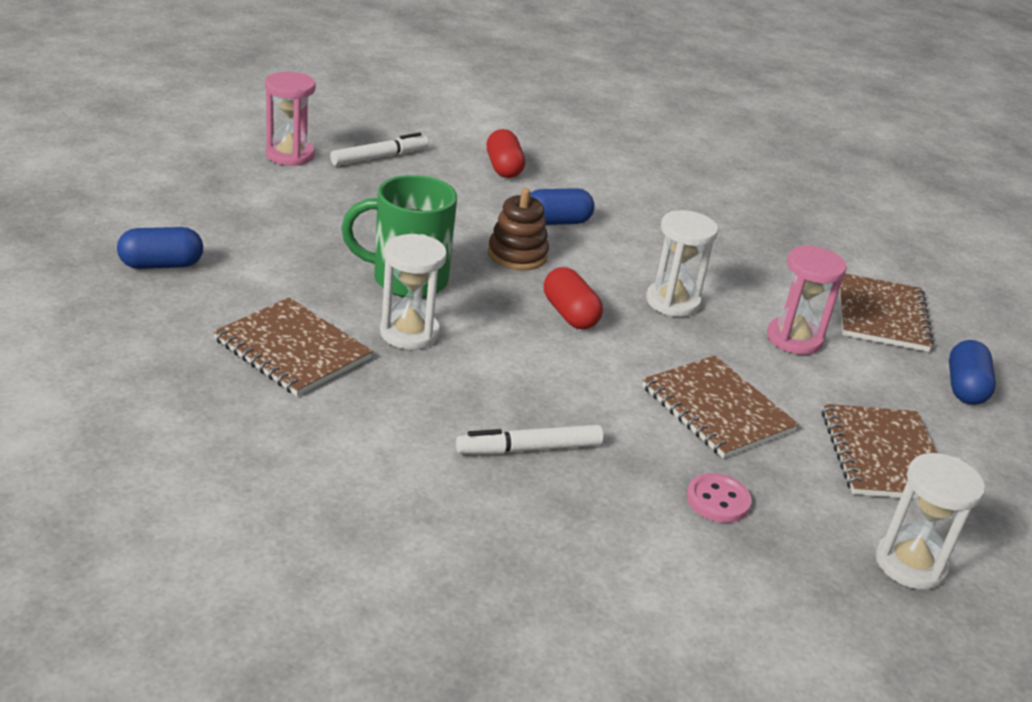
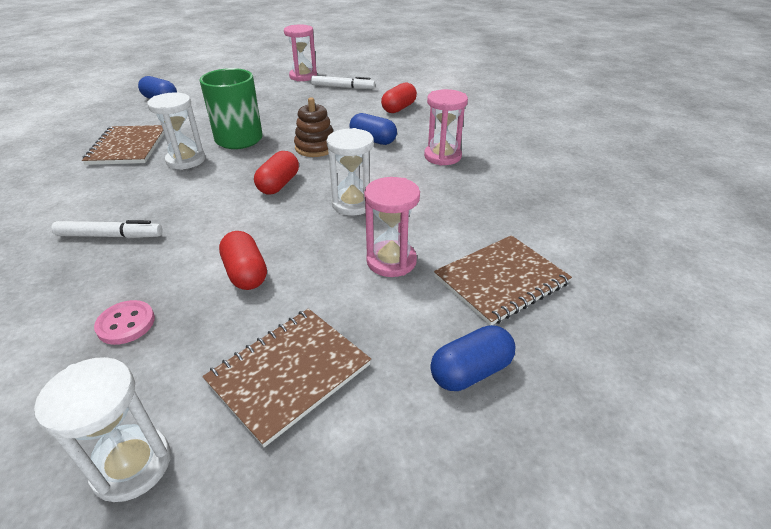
camera: 50 degrees right, 5 degrees up
(529, 448) = (110, 236): white marker -> white marker turned 150 degrees clockwise
(653, 215) = (442, 156): none -> pink hourglass
(717, 409) = (245, 273): brown notebook -> red capsule

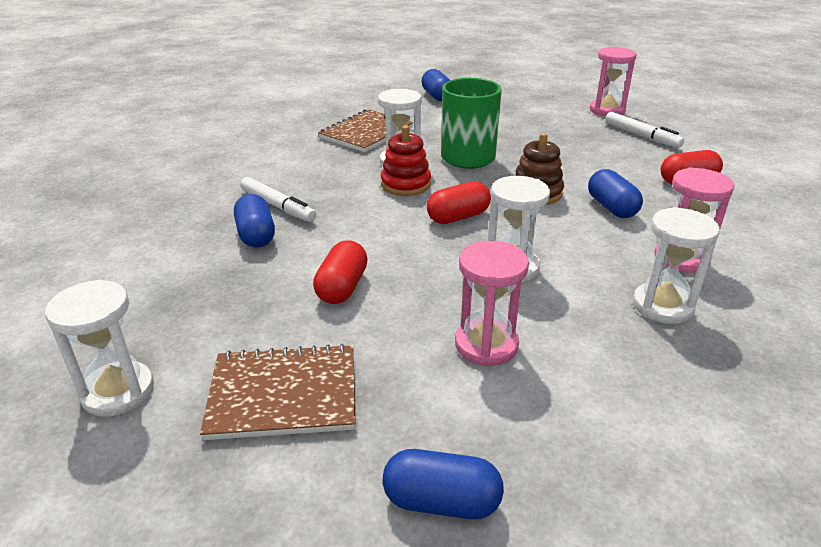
camera: 40 degrees right, 5 degrees down
(117, 268) = (256, 235): none -> blue capsule
(126, 324) = (218, 283): pink button -> none
(210, 176) = (405, 184): none -> red stacking toy
(461, 189) = (662, 306): none -> white hourglass
(501, 280) = (589, 432): brown notebook -> none

